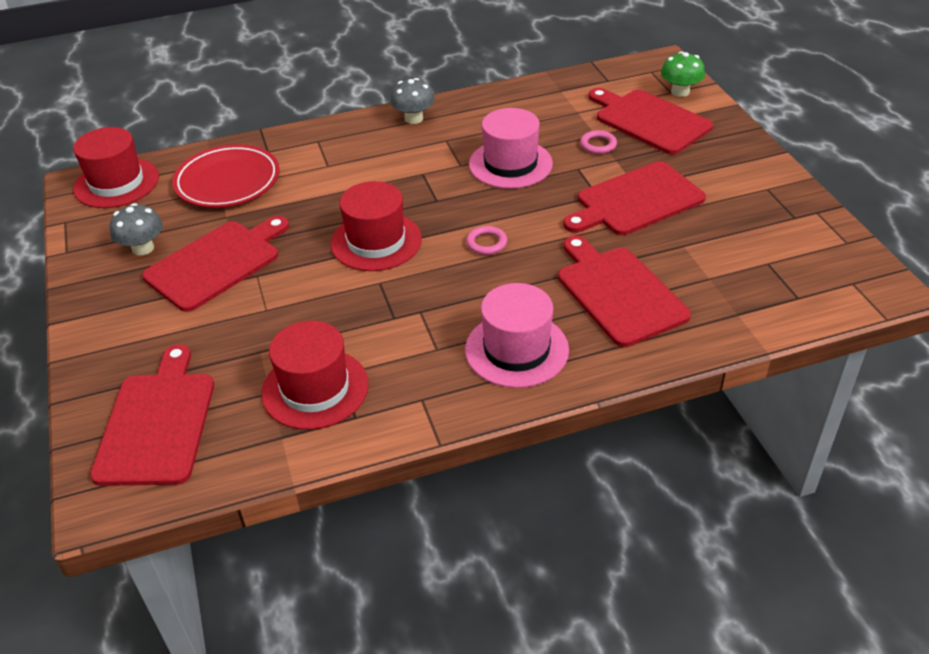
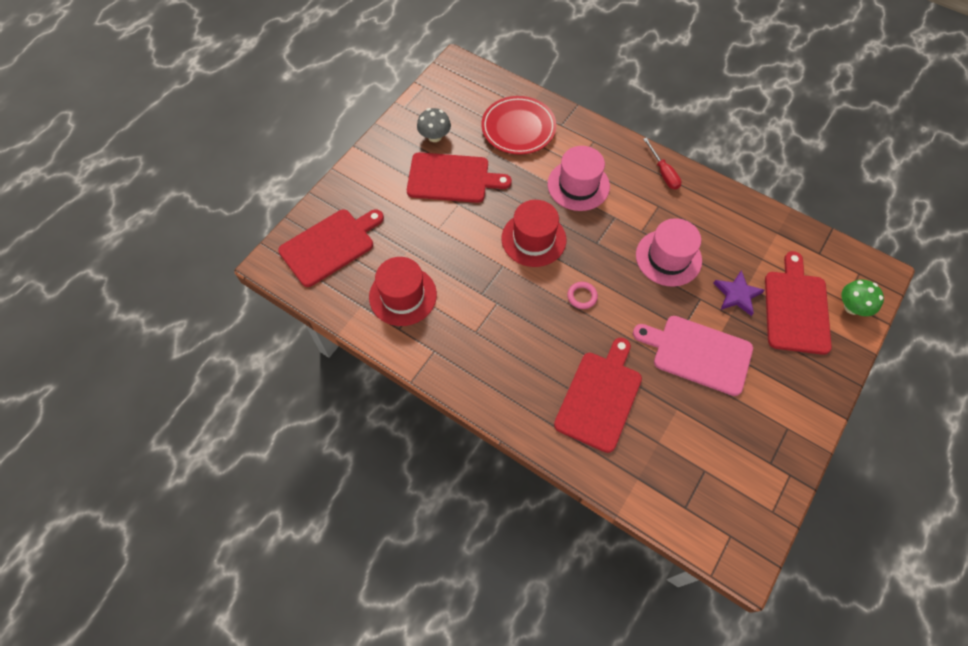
camera: 50 degrees right, 20 degrees up
(116, 183) = (471, 80): red hat -> none
(414, 118) = (663, 173): grey mushroom -> red screwdriver
(516, 350) = (507, 373): pink hat -> pink hat (578, 185)
(598, 145) = (737, 294): pink ring -> purple star
(636, 201) = (698, 353): red cutting board -> pink cutting board

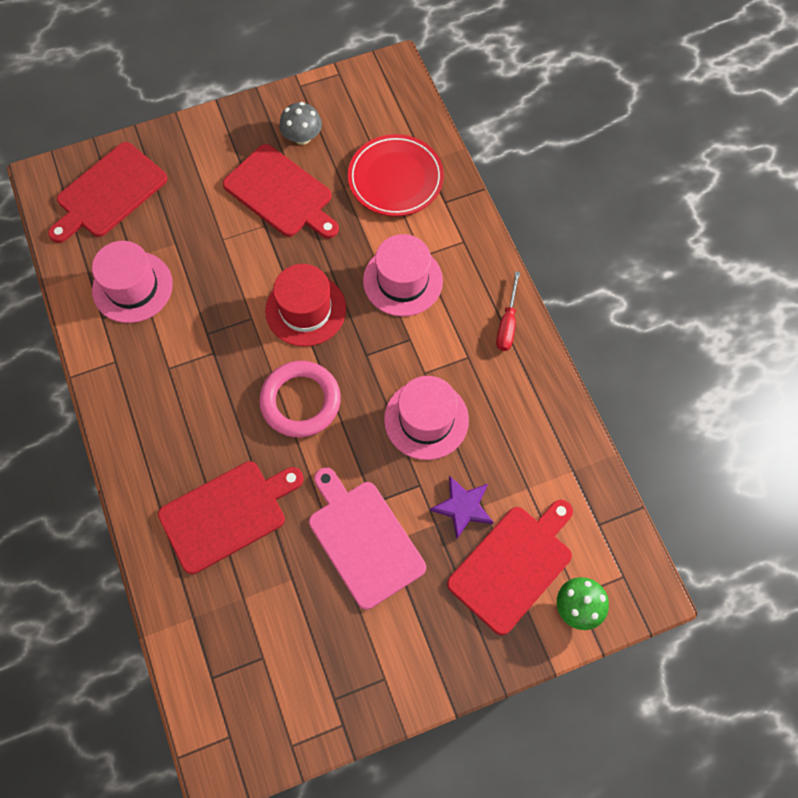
camera: 35 degrees right, 5 degrees up
(330, 245) = (109, 193): red cutting board -> red cutting board turned 135 degrees clockwise
(403, 296) = (132, 287): red hat -> pink hat
(582, 296) = (300, 401): pink ring -> pink ring, size x2.16

